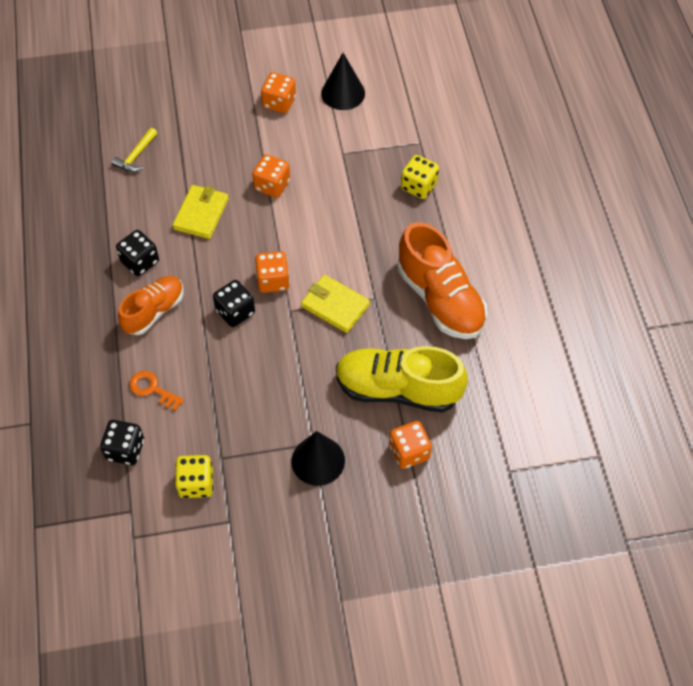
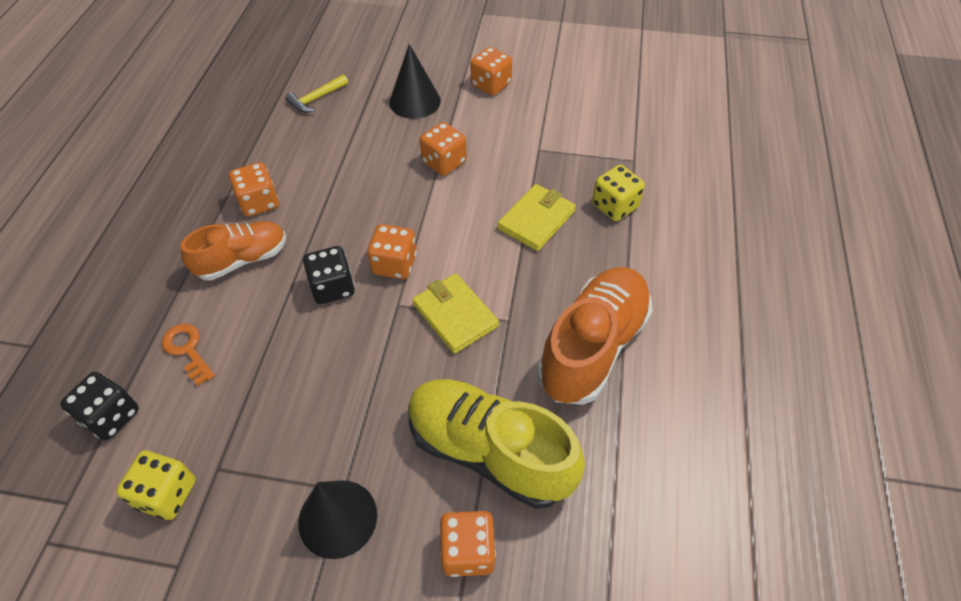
camera: 20 degrees right, 5 degrees down
(140, 262) = (259, 202): black dice -> orange dice
(201, 214) = (352, 171): yellow wallet -> yellow wallet (536, 220)
(343, 93) = (564, 91): black cone -> black cone (415, 101)
(440, 299) = (593, 347): orange shoe -> orange shoe turned 135 degrees counterclockwise

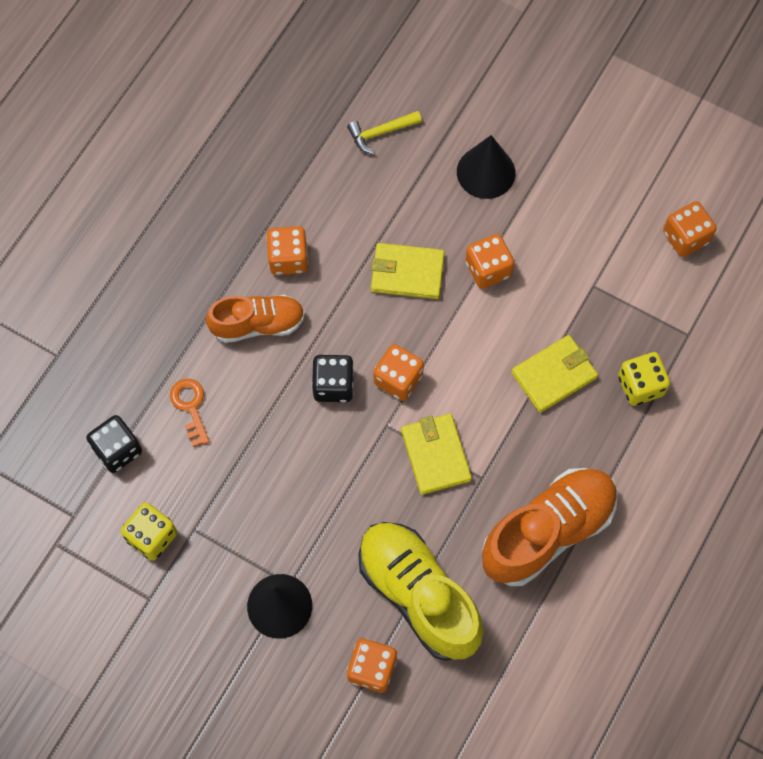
camera: 20 degrees right, 15 degrees up
(373, 183) = (407, 273): none -> yellow wallet
(491, 85) = (578, 175): orange dice -> orange dice (685, 237)

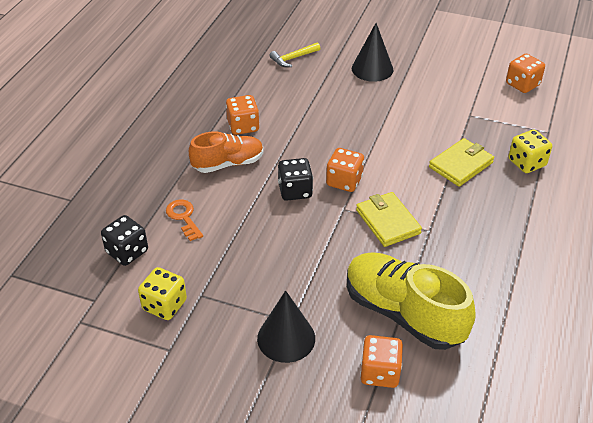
camera: 10 degrees left, 25 degrees down
(407, 273) = (333, 124): yellow wallet -> none
(488, 269) = (391, 115): orange dice -> none
(548, 532) = (494, 257): orange shoe -> none

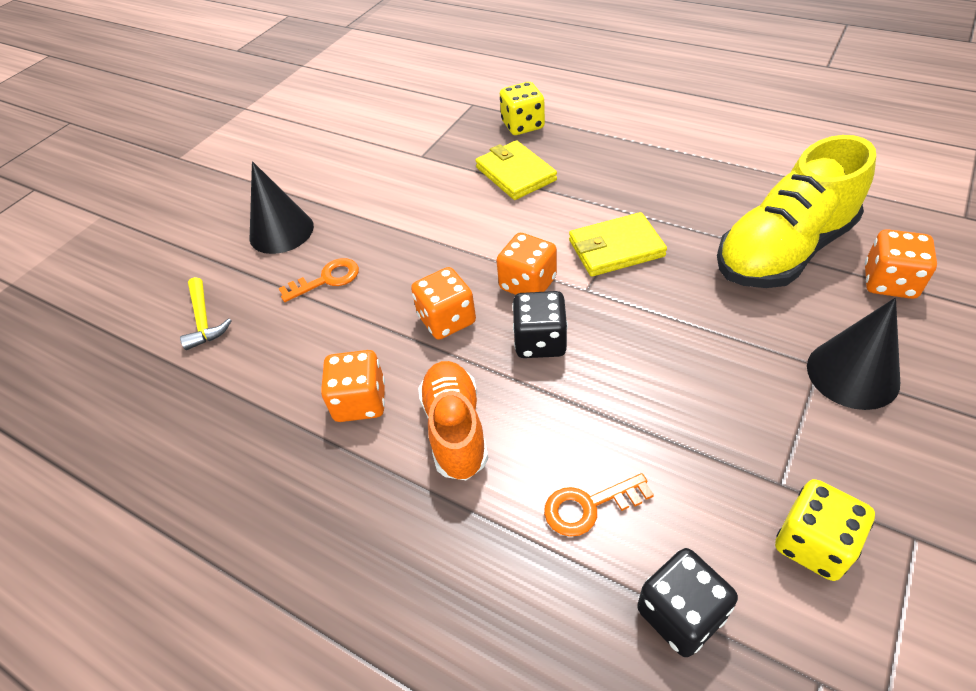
camera: 75 degrees left, 5 degrees up
(333, 96) = (326, 279): none -> orange key
(522, 84) = (379, 109): orange dice -> orange dice (447, 320)

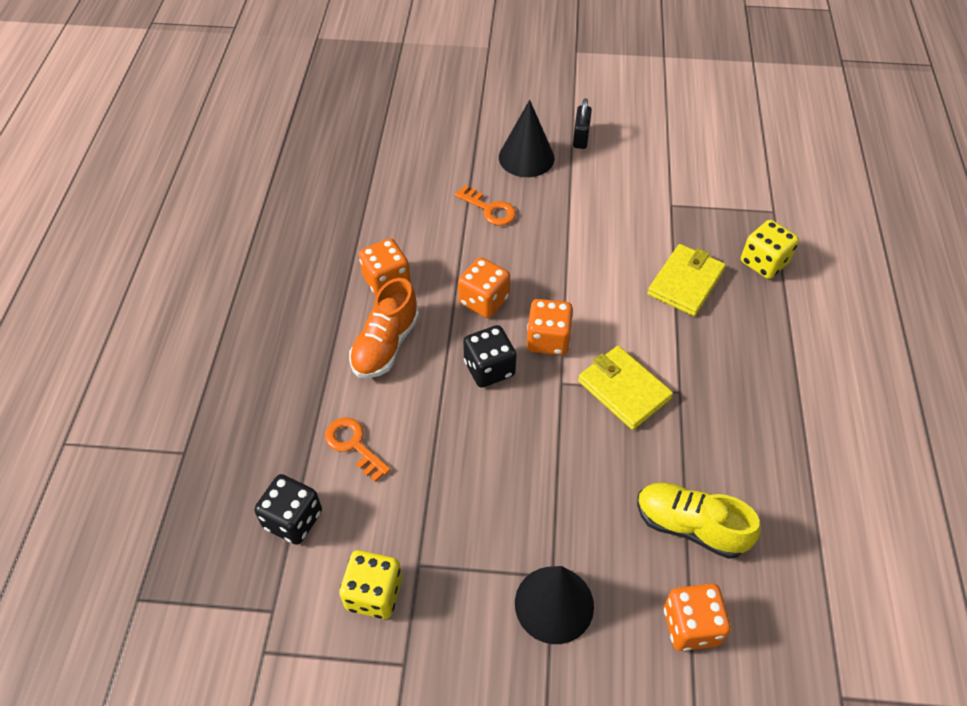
camera: 60 degrees right, 5 degrees up
(204, 320) = (418, 160): yellow hammer -> none
(291, 186) = (581, 137): none -> black padlock
(455, 429) = (385, 345): orange shoe -> orange shoe turned 150 degrees clockwise
(783, 251) = (690, 526): yellow shoe -> yellow shoe, size x0.63

